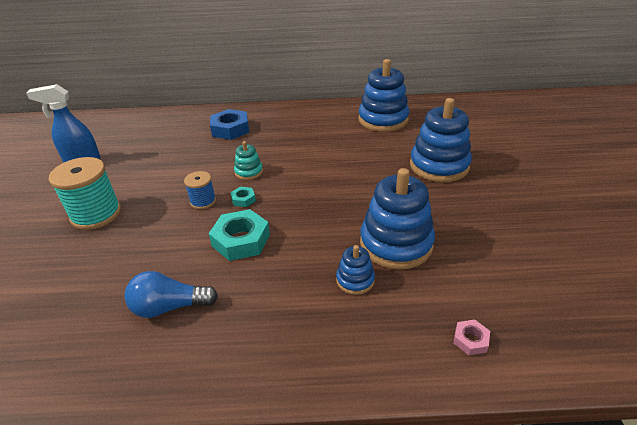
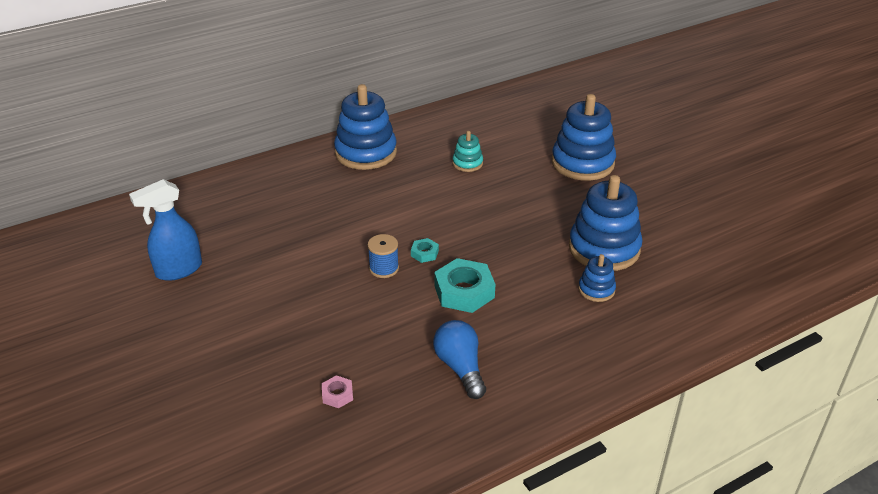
camera: 30 degrees left, 0 degrees up
(96, 214) = (279, 319): turquoise spool -> none
(170, 307) = (460, 368): blue light bulb -> blue light bulb turned 105 degrees clockwise
(230, 129) = (323, 180): blue nut -> none
(249, 172) = (399, 223): turquoise stacking toy -> turquoise stacking toy (467, 163)
(383, 120) = (486, 125): blue stacking toy -> blue stacking toy (366, 153)
(470, 340) = (714, 301): pink nut -> pink nut (337, 395)

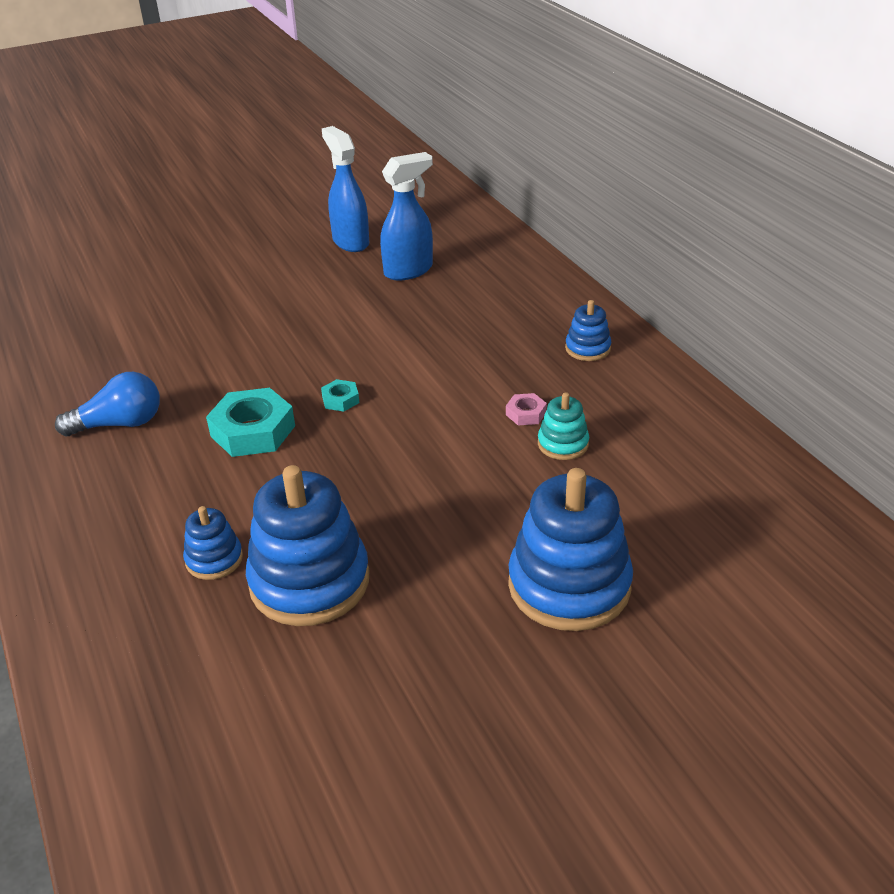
camera: 95 degrees right, 0 degrees up
(241, 233) = (409, 270): none -> blue spray bottle
(337, 395) = (122, 343): pink nut -> pink nut (526, 413)
(366, 153) = (587, 348): blue stacking toy -> blue stacking toy, size x0.49
(384, 268) = (318, 368): blue spool -> none

